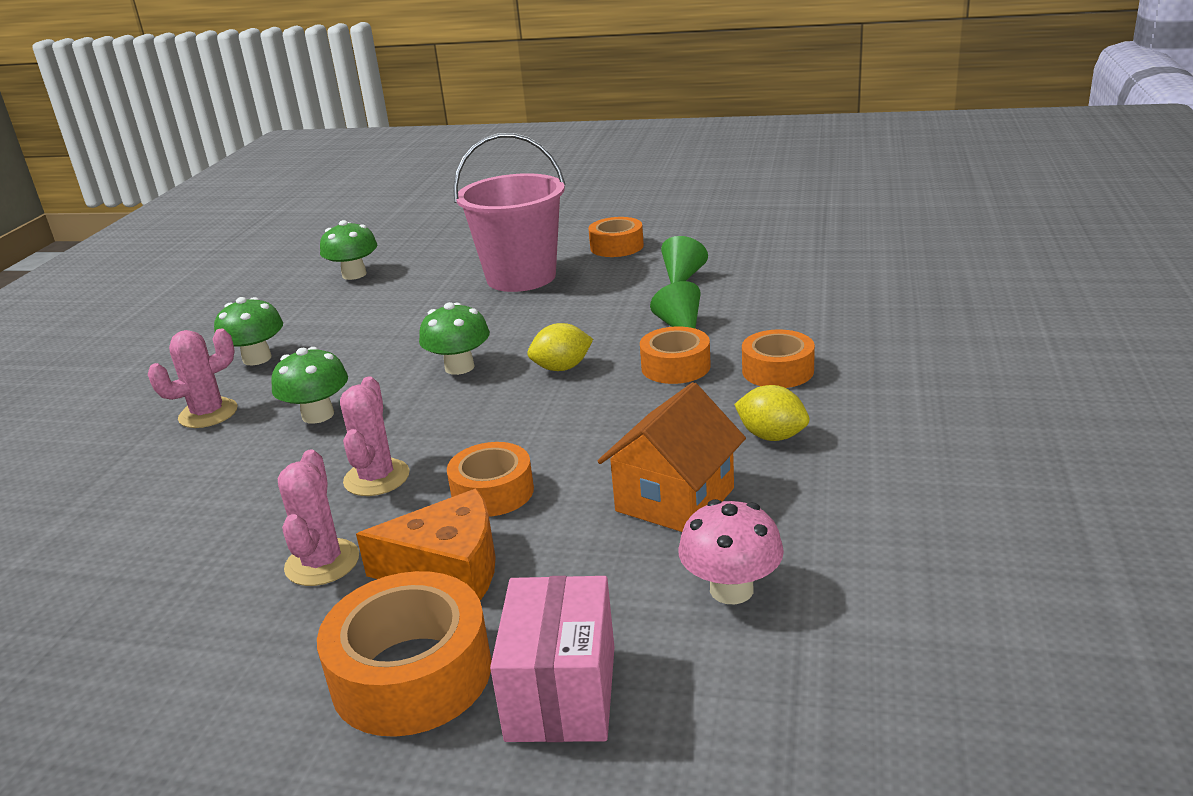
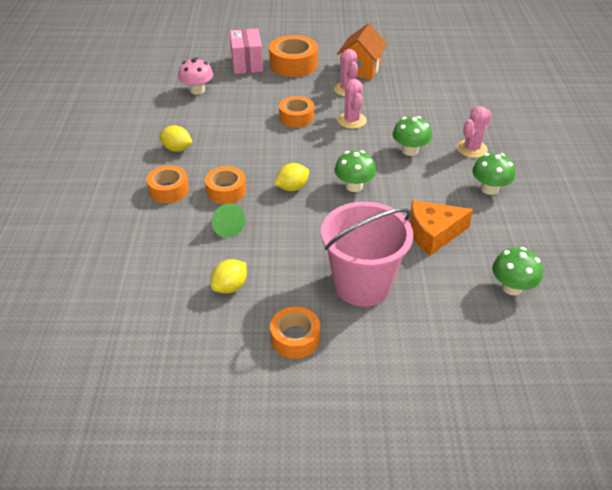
camera: 165 degrees right, 15 degrees up
(448, 568) = (298, 90): orange cheese -> orange cheese (433, 234)
(675, 500) = (219, 118): orange house -> orange house (361, 69)
(682, 277) = (230, 287): green cone -> yellow lemon

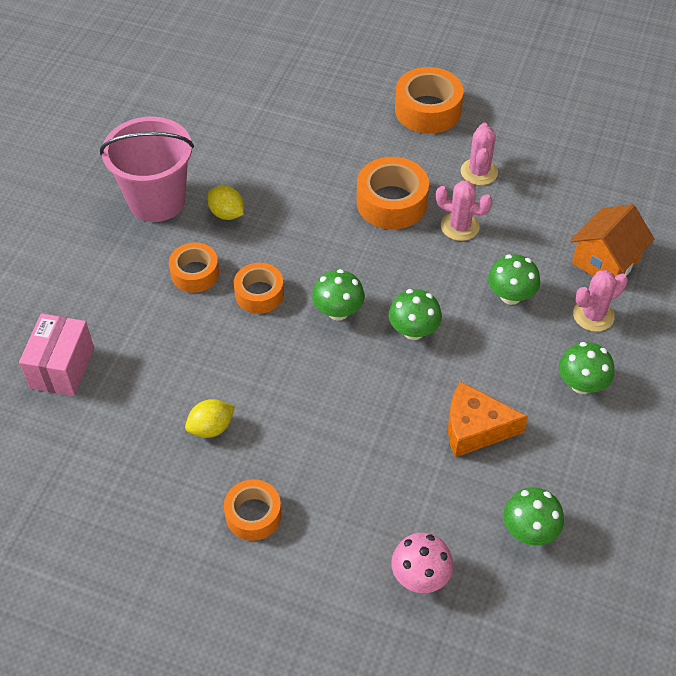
camera: 20 degrees right, 10 degrees up
(197, 90) = (286, 124): pink mushroom -> pink mushroom (420, 576)
(227, 227) = (239, 346): green cone -> none
(247, 63) = (367, 93): pink box -> pink box (62, 367)
(292, 188) = (338, 311): yellow lemon -> green mushroom
(296, 117) = (391, 202): orange tape -> orange tape, size x1.54
(352, 120) = (460, 226): pink cactus -> pink cactus turned 75 degrees counterclockwise
(361, 69) = (514, 140): orange house -> orange house (605, 261)
(362, 285) = (357, 471): pink bucket -> pink bucket (157, 200)

